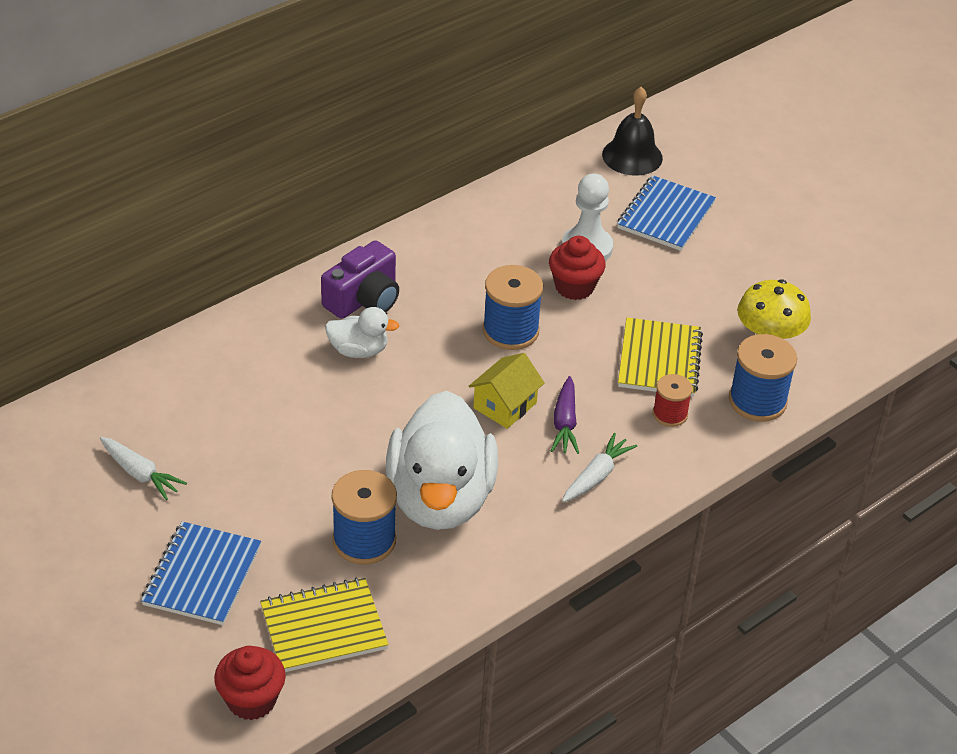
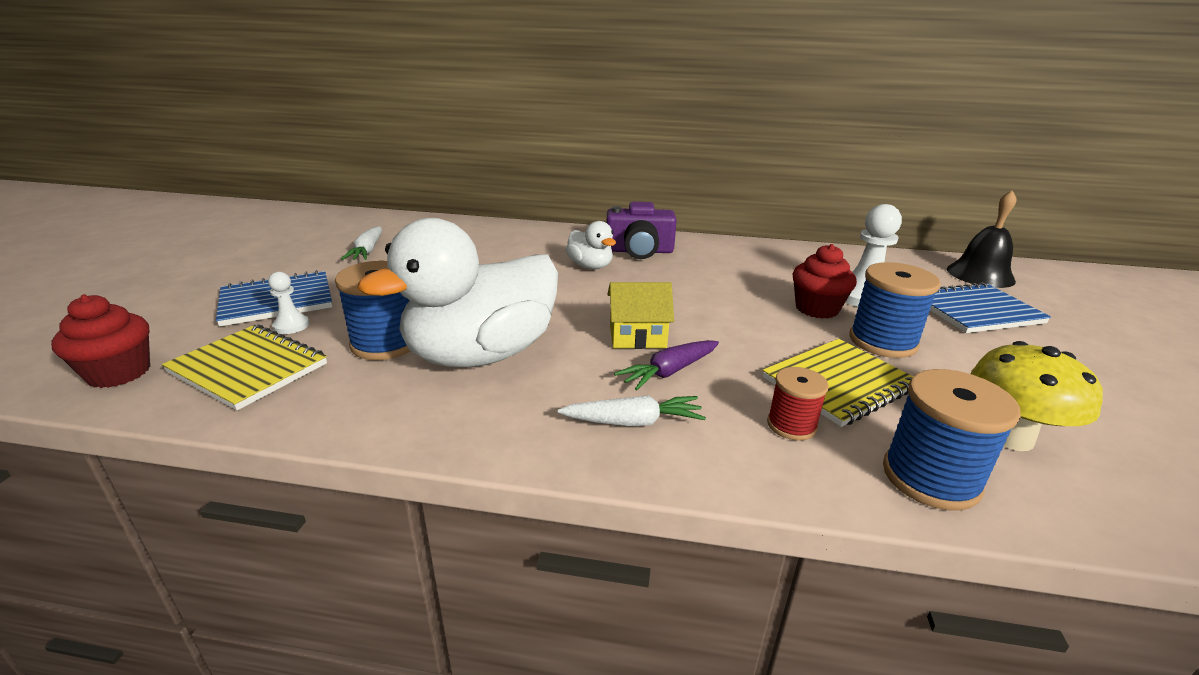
camera: 50 degrees right, 15 degrees down
(269, 582) = (291, 326): none -> white pawn
(510, 331) = (718, 305): blue spool -> blue spool (882, 341)

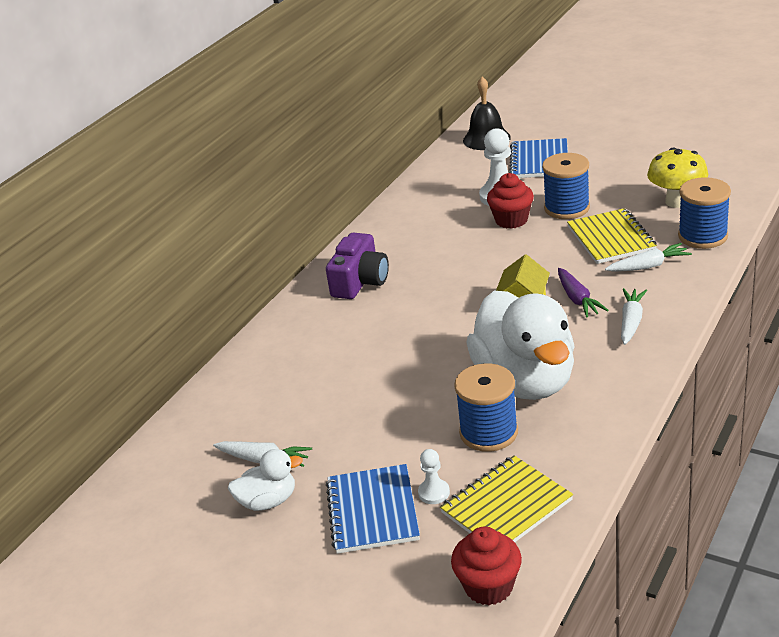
camera: 65 degrees left, 5 degrees up
(590, 266) = (382, 313): white duck -> white duck (268, 501)
(791, 425) = (649, 266): red spool -> white carrot

